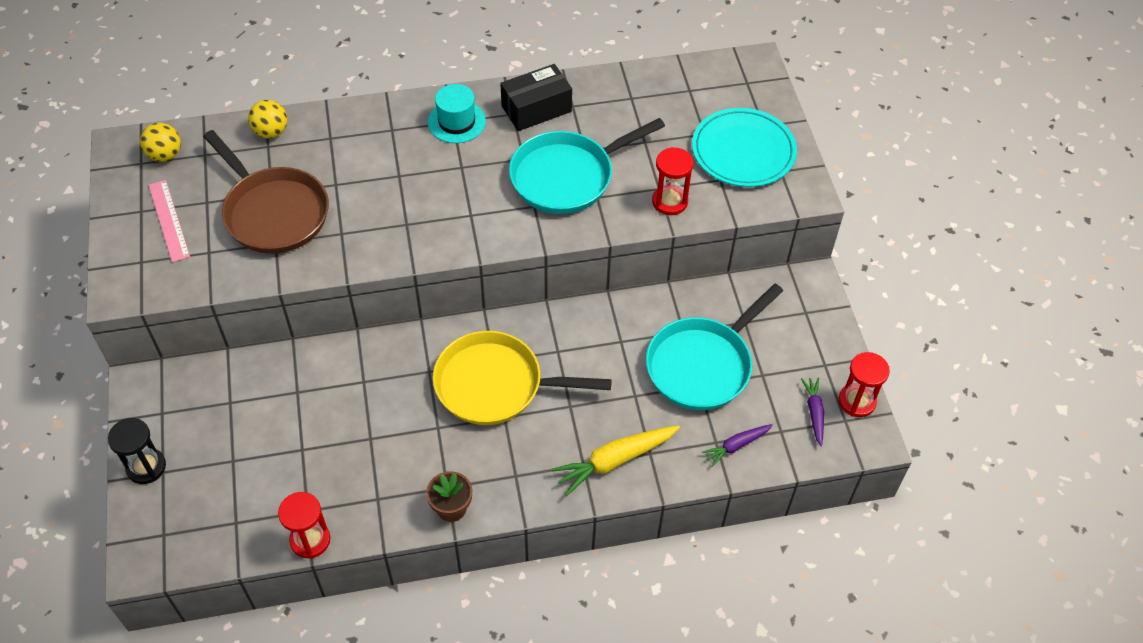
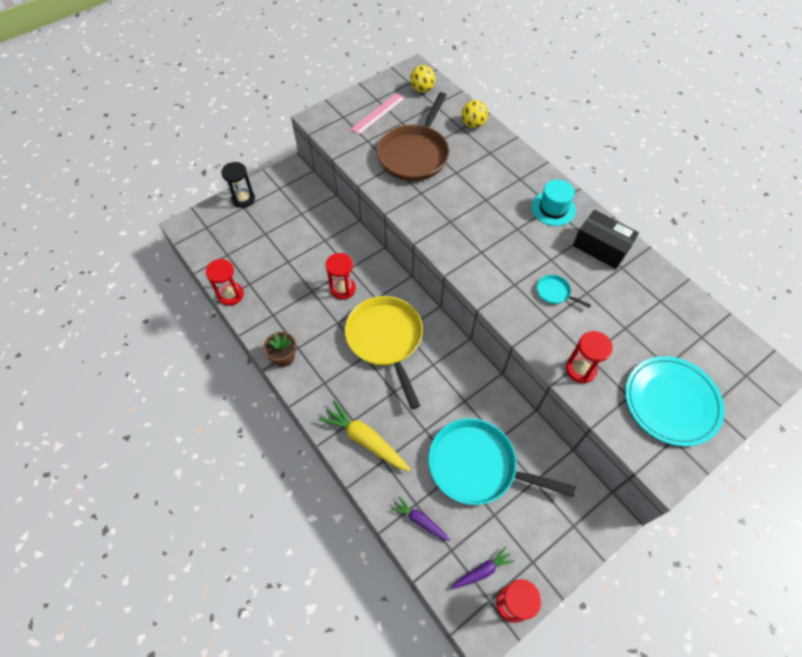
camera: 65 degrees right, 5 degrees up
(390, 401) = (343, 289): none -> red hourglass
(567, 176) = (555, 292): turquoise pan -> turquoise pan, size x0.41

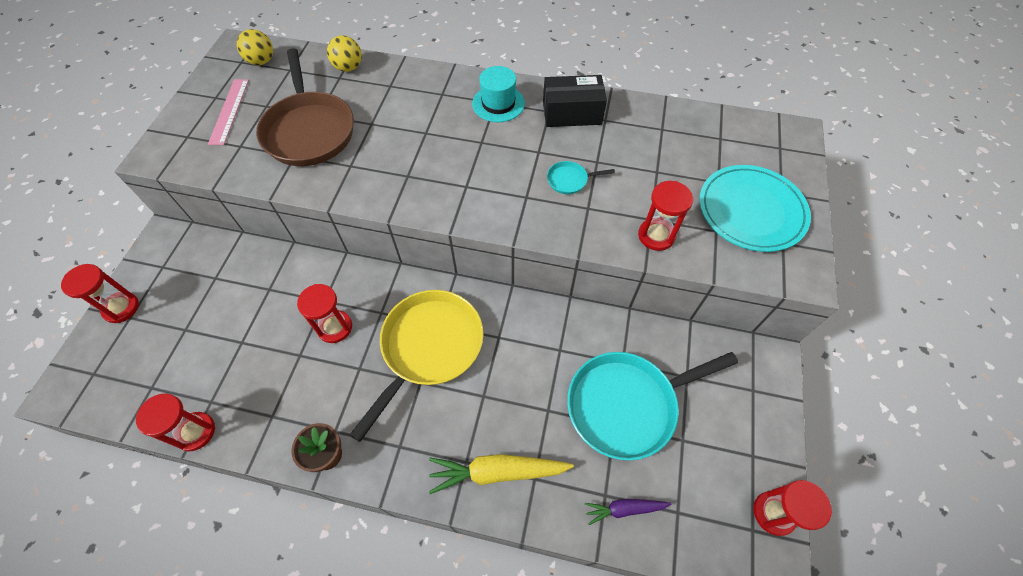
camera: 40 degrees left, 0 degrees up
(243, 199) = (121, 308): black hourglass -> red hourglass
(386, 340) = (429, 348): yellow pan -> yellow pan turned 90 degrees clockwise
(482, 571) = (722, 506): purple carrot -> none

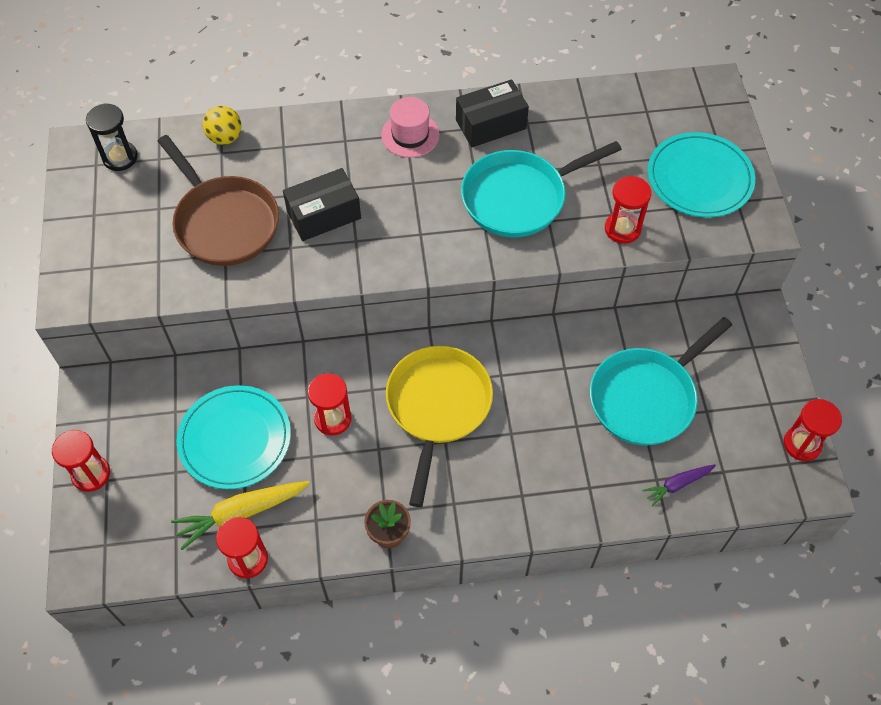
camera: 20 degrees left, 0 degrees up
(229, 111) = (121, 226): pink ruler -> none
(247, 317) = (235, 439): none -> turquoise plate
(261, 61) = (120, 157): yellow ball -> black hourglass
(392, 147) = (324, 215): none -> black box
(497, 472) = (554, 494): yellow carrot -> yellow carrot (241, 513)
(498, 103) = (410, 135): turquoise hat -> pink hat
(569, 180) = (519, 197): turquoise pan -> turquoise pan, size x2.44

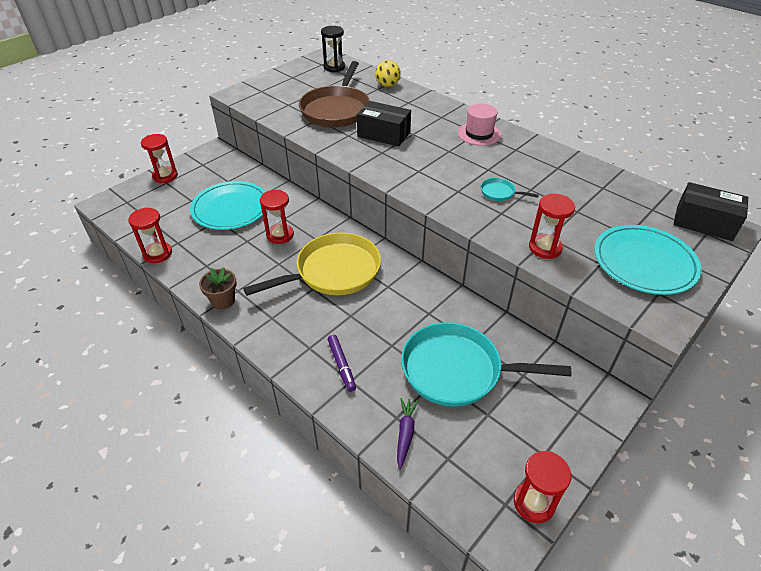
camera: 50 degrees right, 15 degrees down
(241, 513) = (185, 235): yellow carrot -> none
(491, 124) = (533, 156): black box -> black box (704, 223)
(519, 197) = (499, 192): turquoise pan -> turquoise pan, size x0.41
(566, 482) = (341, 365): none -> purple marker
(677, 484) = (405, 434): purple carrot -> purple carrot turned 75 degrees clockwise

